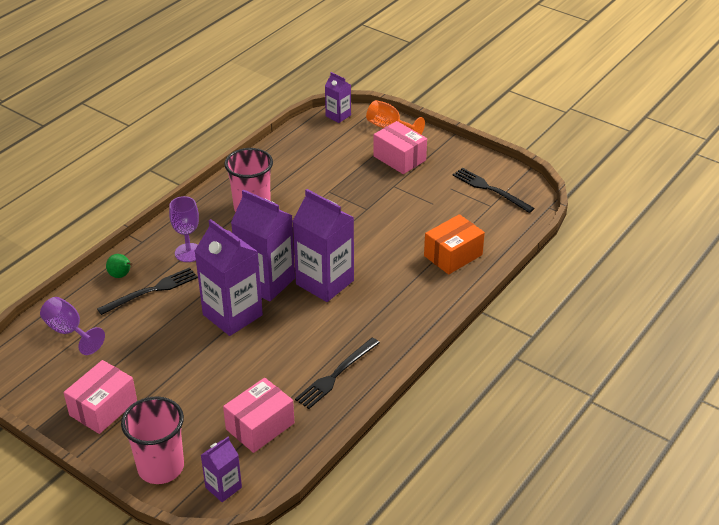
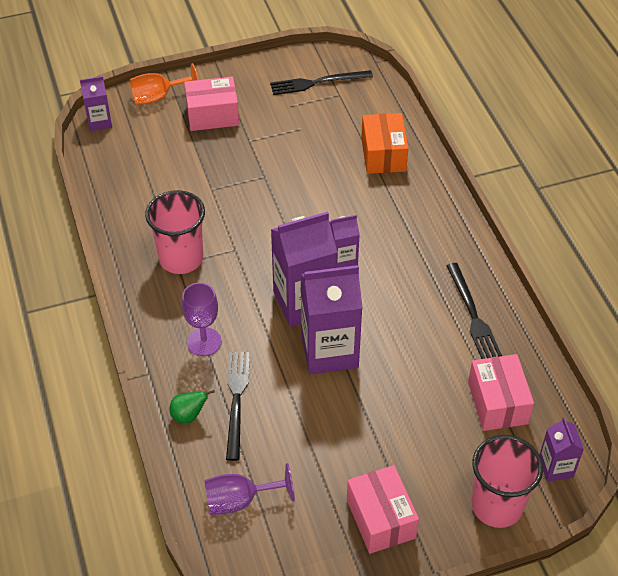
camera: 55 degrees left, 10 degrees up
(325, 282) = (342, 260): purple carton -> purple carton, size x0.52

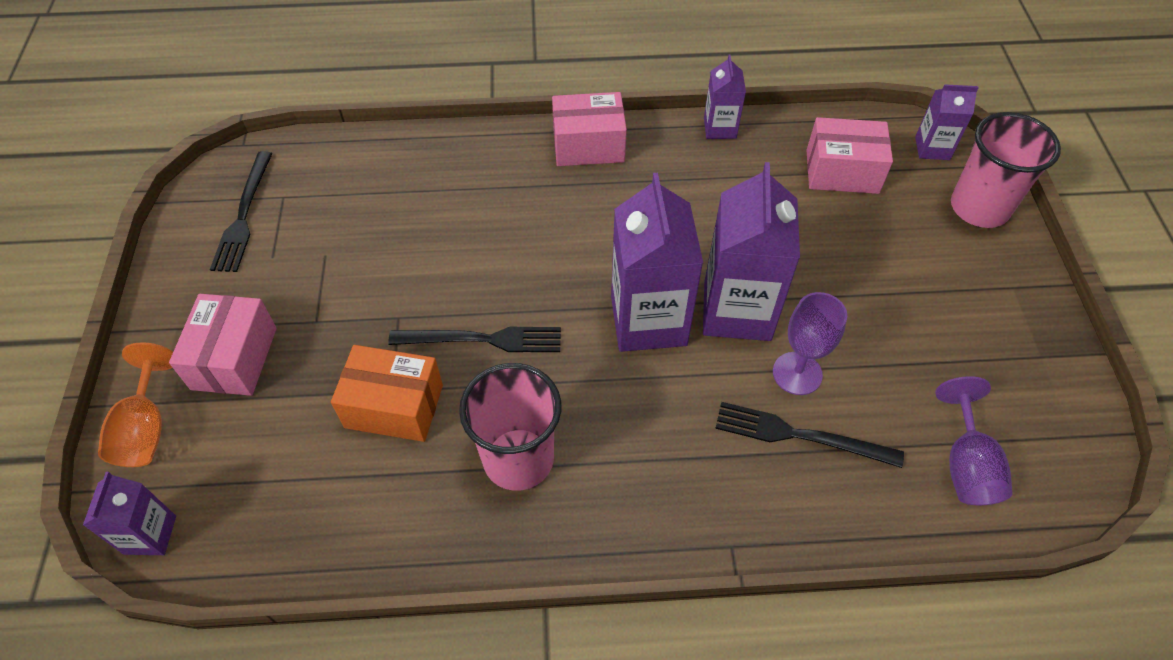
camera: 75 degrees left, 5 degrees up
(189, 415) = (818, 503): green pear -> none
(204, 342) = (689, 457): purple goblet -> purple goblet (797, 373)
(342, 260) = (587, 262): purple carton -> purple carton (720, 128)
(380, 519) = (995, 316): pink box -> pink box (588, 145)
(383, 155) = (420, 178): orange box -> orange box (394, 406)
(473, 314) = (712, 160): black fork -> black fork (482, 339)

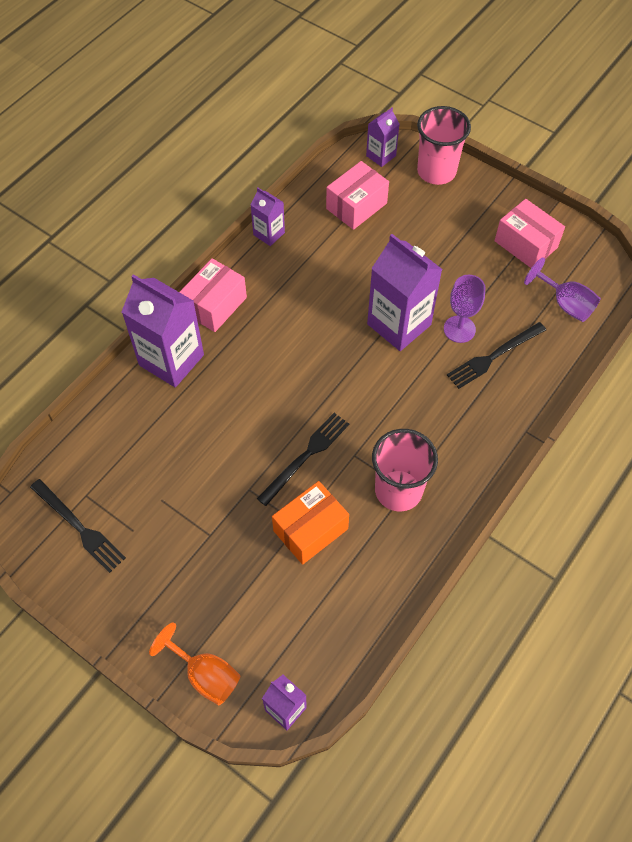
camera: 50 degrees left, 5 degrees up
(234, 358) = (196, 596): pink box -> pink box (525, 244)
(648, 320) = (367, 368): purple carton -> purple carton (171, 360)

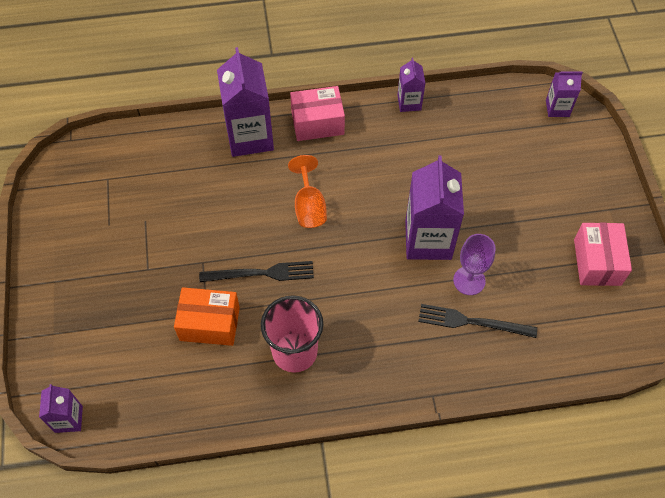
camera: 45 degrees right, 0 degrees up
(79, 527) = (83, 195): black fork -> none
(205, 675) = (50, 351): orange goblet -> orange goblet (309, 206)
(356, 206) = (495, 131): pink box -> none
(436, 171) = (588, 152): pink cup -> none
(565, 304) = (576, 332): purple goblet -> none

